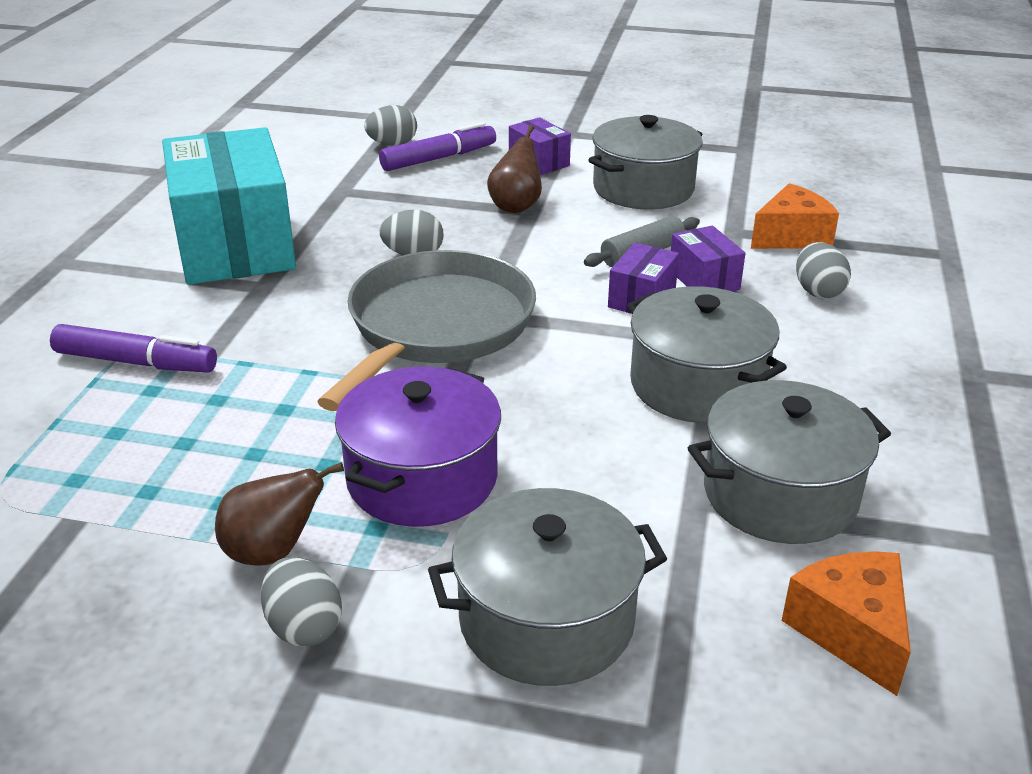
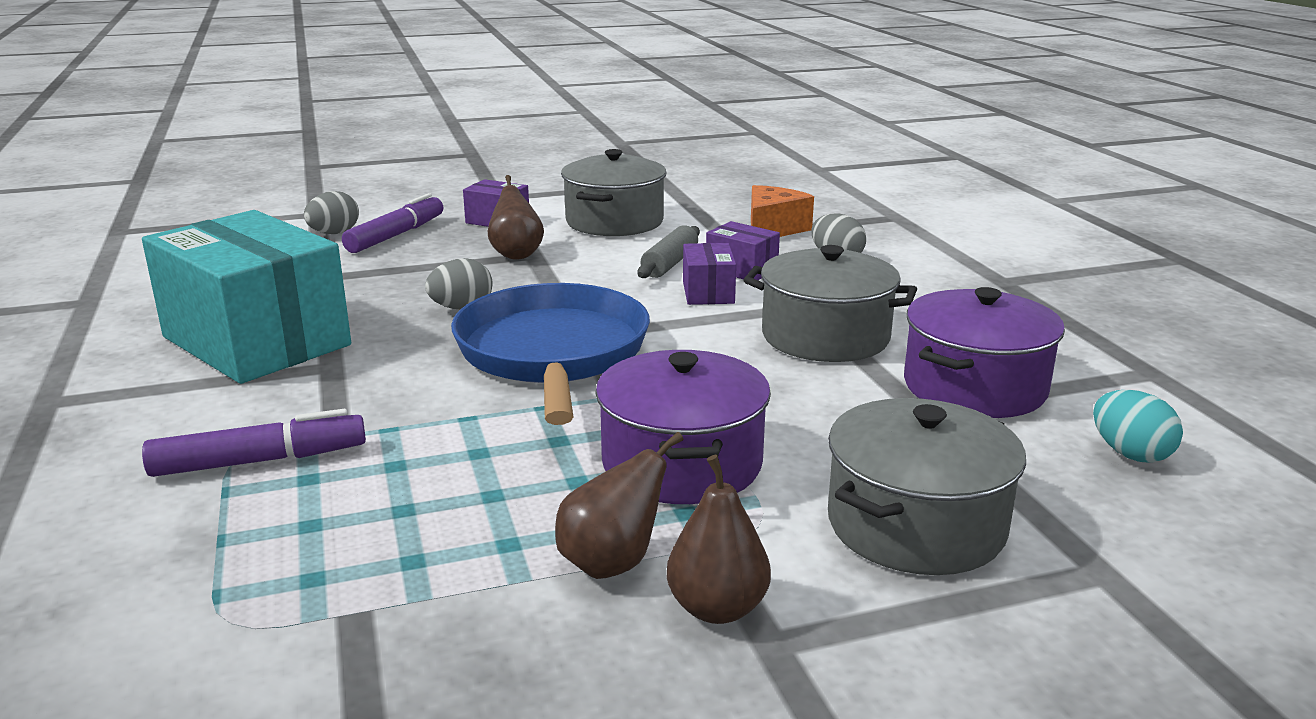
camera: 30 degrees left, 10 degrees down
(304, 626) = (717, 608): grey egg -> brown pear
(436, 327) = (553, 354): grey pan -> blue pan
(780, 494) = (974, 387): grey pot -> purple pot
(851, 631) = (1130, 454): orange cheese -> turquoise egg

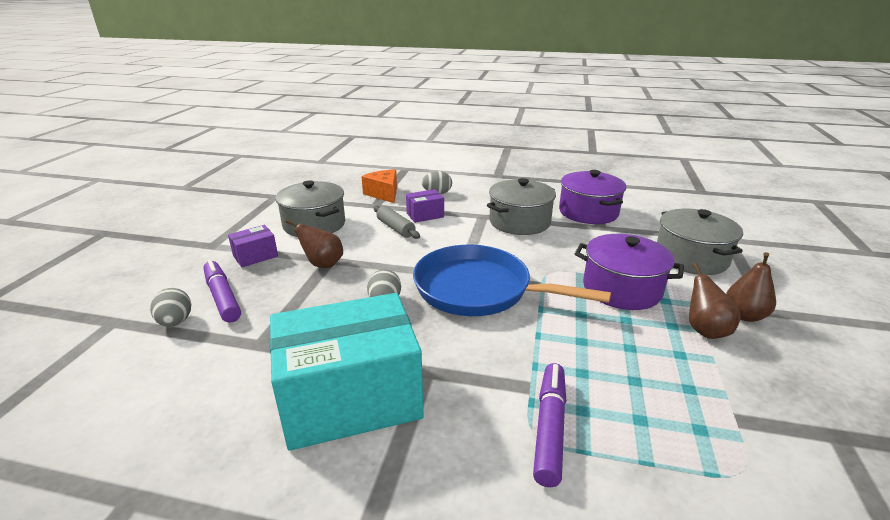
camera: 60 degrees left, 5 degrees up
(708, 292) = (444, 230): purple box -> none
(1130, 454) = (653, 208): turquoise egg -> none

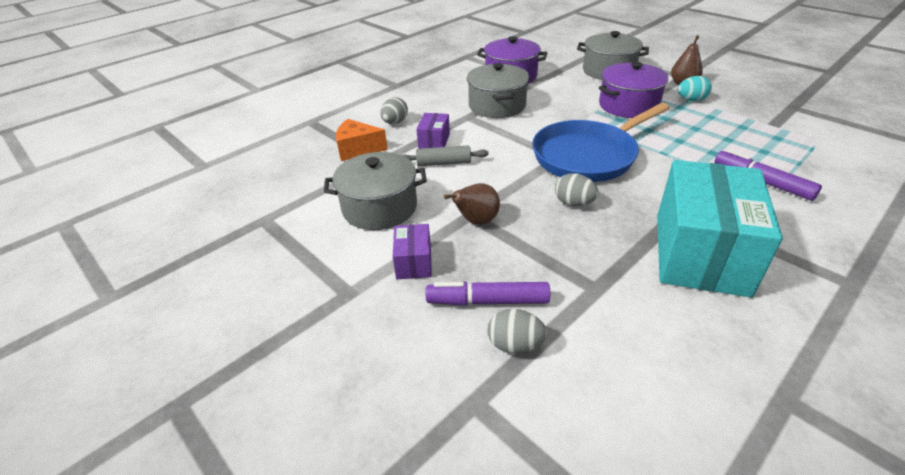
camera: 55 degrees left, 10 degrees up
(705, 330) = (691, 100): brown pear -> turquoise egg

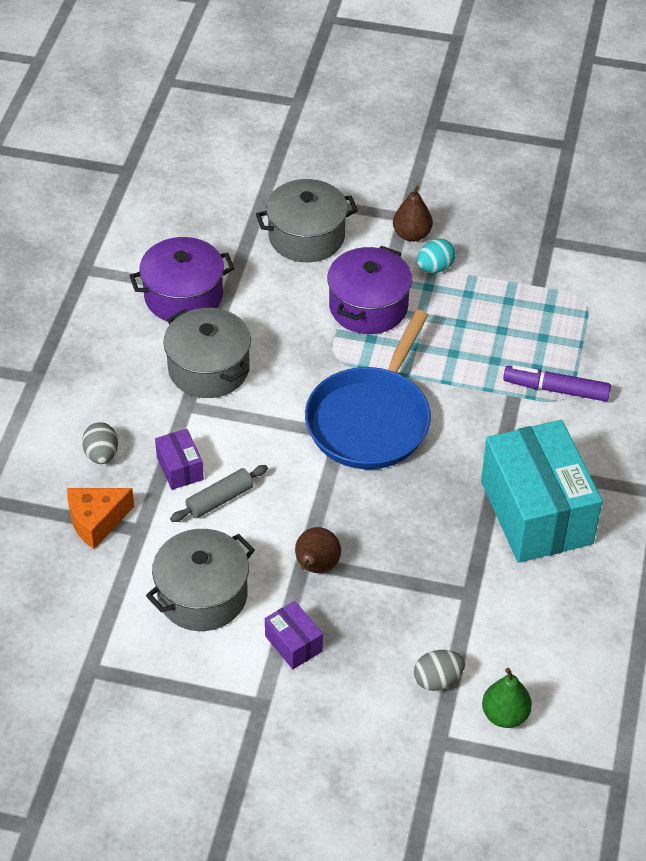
camera: 35 degrees left, 10 degrees up
(488, 301) = (389, 651): purple marker -> none
(564, 412) = (505, 715): none -> green pear
(574, 203) = (395, 499): grey egg -> none

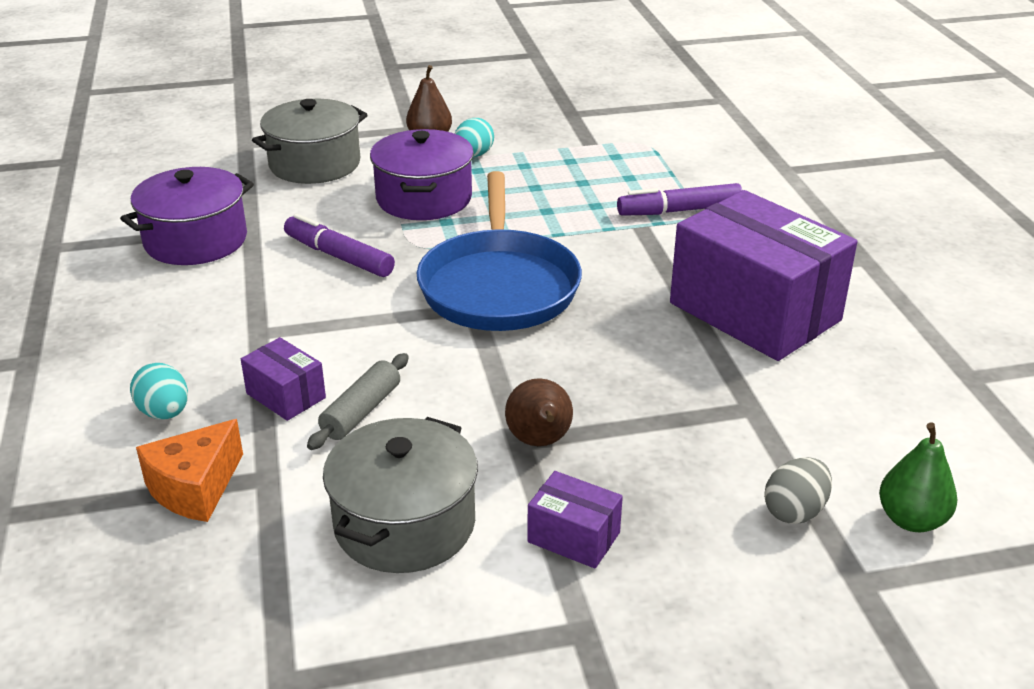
camera: 25 degrees left, 15 degrees down
(101, 454) = (164, 413): grey egg -> turquoise egg
(209, 369) = (266, 293): grey pot -> none
(274, 349) = (339, 256): none -> purple marker
(536, 512) = (754, 312): turquoise box -> purple box

